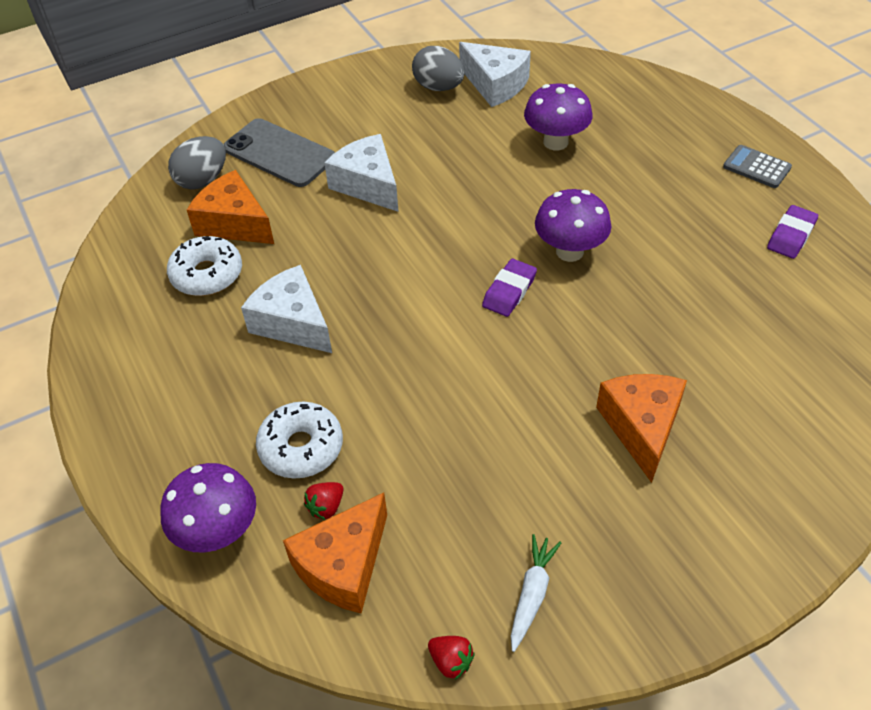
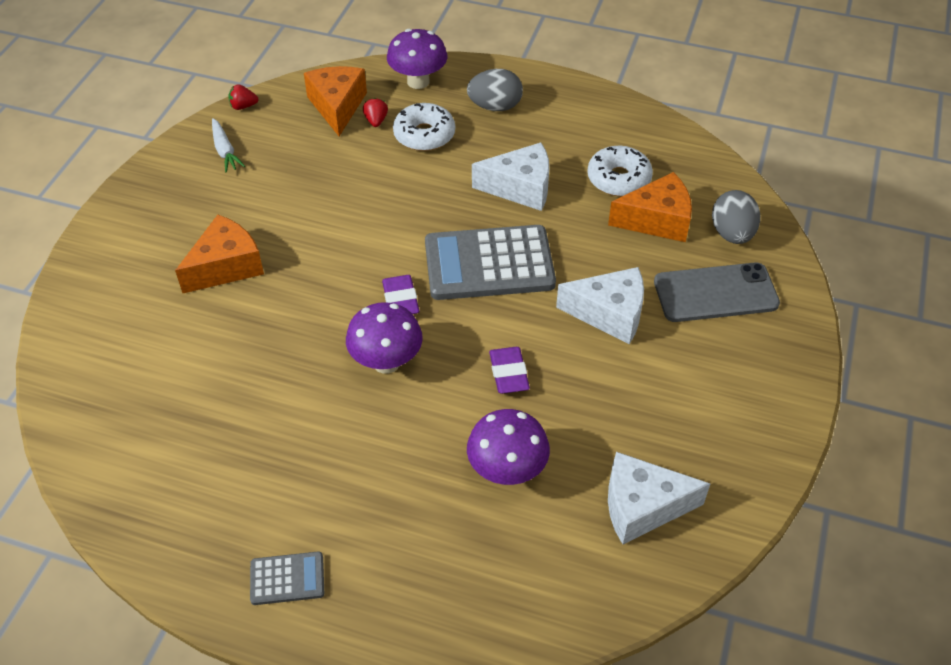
camera: 135 degrees right, 0 degrees up
(405, 274) = (489, 264): none -> grey calculator
(438, 87) = (689, 461): grey egg -> grey egg (495, 106)
(641, 427) = (226, 266): orange cheese -> orange cheese turned 90 degrees counterclockwise
(791, 235) = (205, 508): purple eraser -> purple eraser (509, 373)

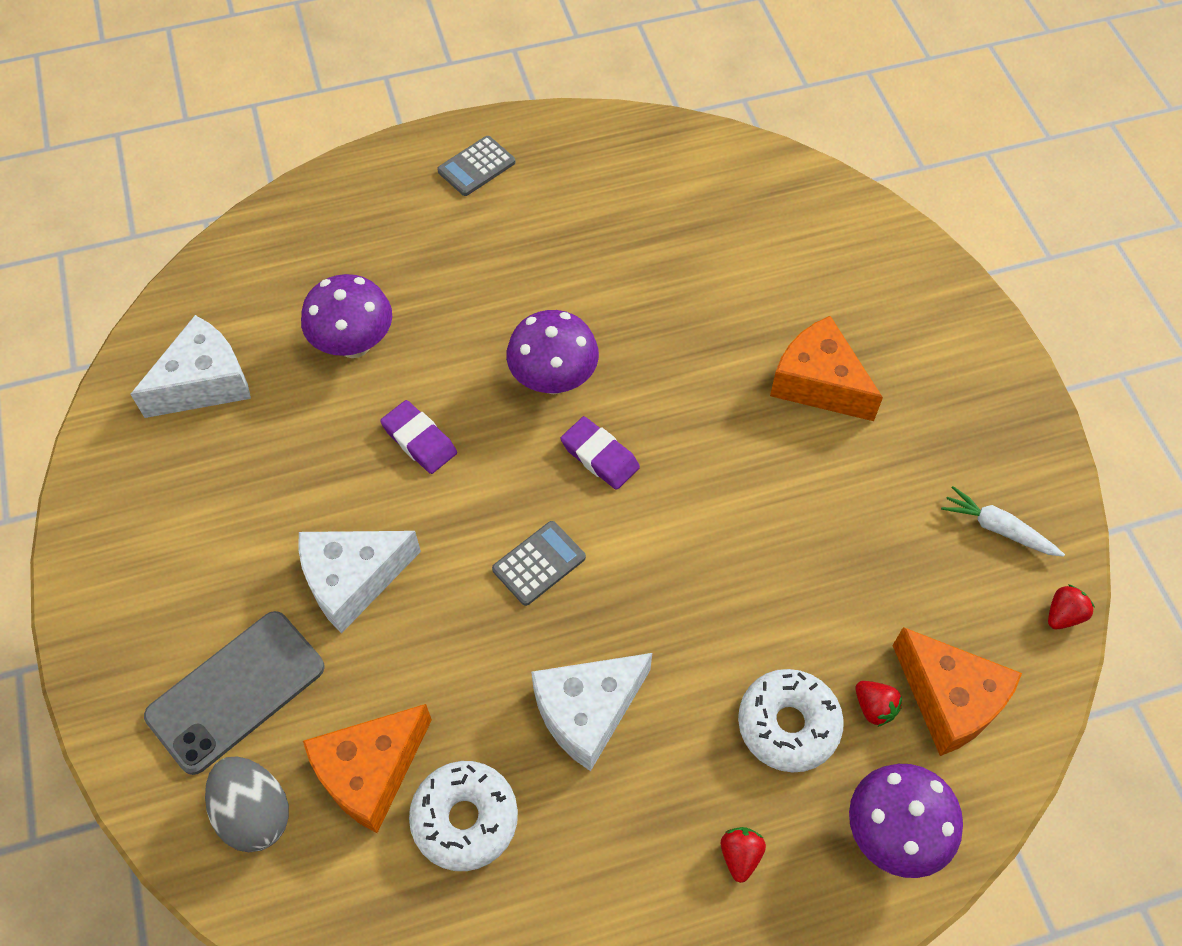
camera: 145 degrees right, 10 degrees up
(226, 266) = (818, 383): orange cheese -> orange cheese turned 120 degrees clockwise
(489, 264) = (539, 563): grey calculator -> grey calculator, size x0.47
(495, 106) = (740, 855): grey egg -> red strawberry

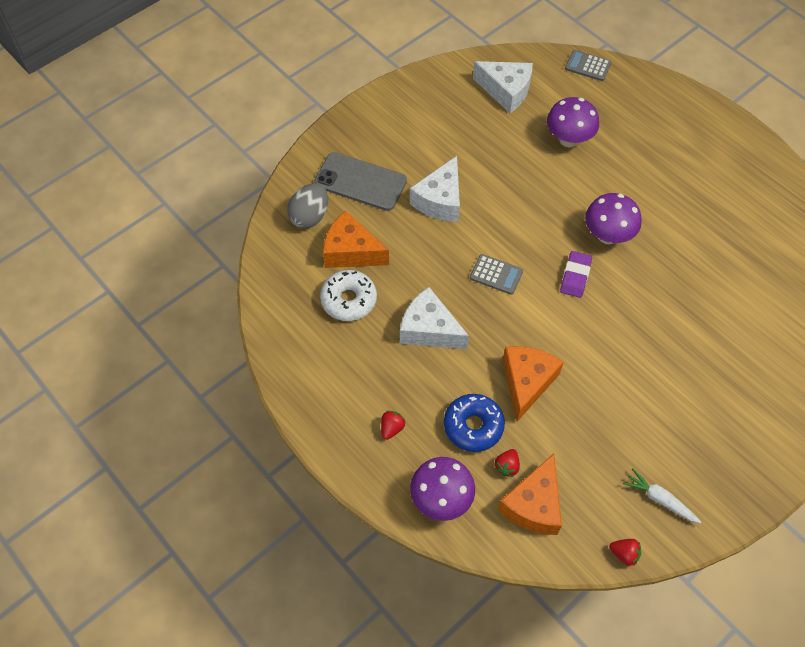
camera: 65 degrees right, 0 degrees up
(353, 580) = (440, 200): white cheese -> white cheese turned 105 degrees counterclockwise
(419, 440) = (532, 192): purple eraser -> none
(476, 167) = (719, 140): grey calculator -> grey calculator (588, 66)
(740, 855) = (392, 428): red strawberry -> red strawberry turned 45 degrees counterclockwise
(788, 725) = (473, 426): white donut -> blue donut
(818, 383) = (695, 367): orange cheese -> orange cheese (526, 382)
(998, 529) = (660, 499): white carrot -> white carrot turned 60 degrees counterclockwise

